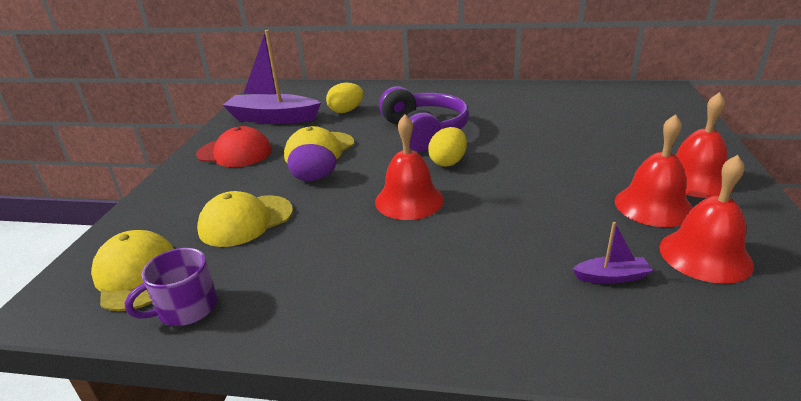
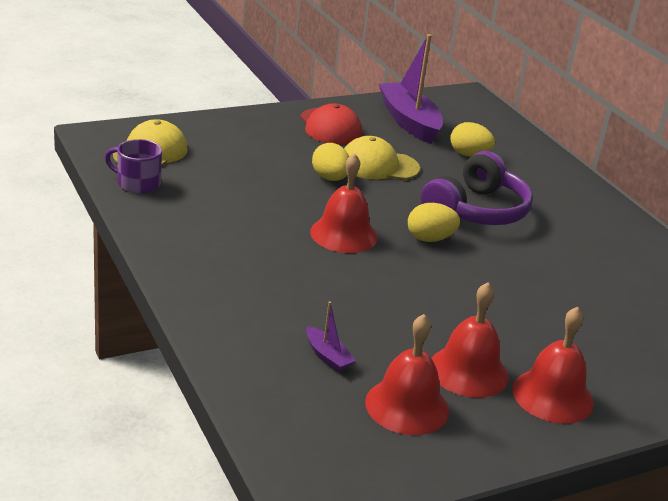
camera: 50 degrees right, 0 degrees up
(246, 221) = (244, 169): yellow cap -> none
(314, 178) = (330, 178): purple egg -> yellow egg

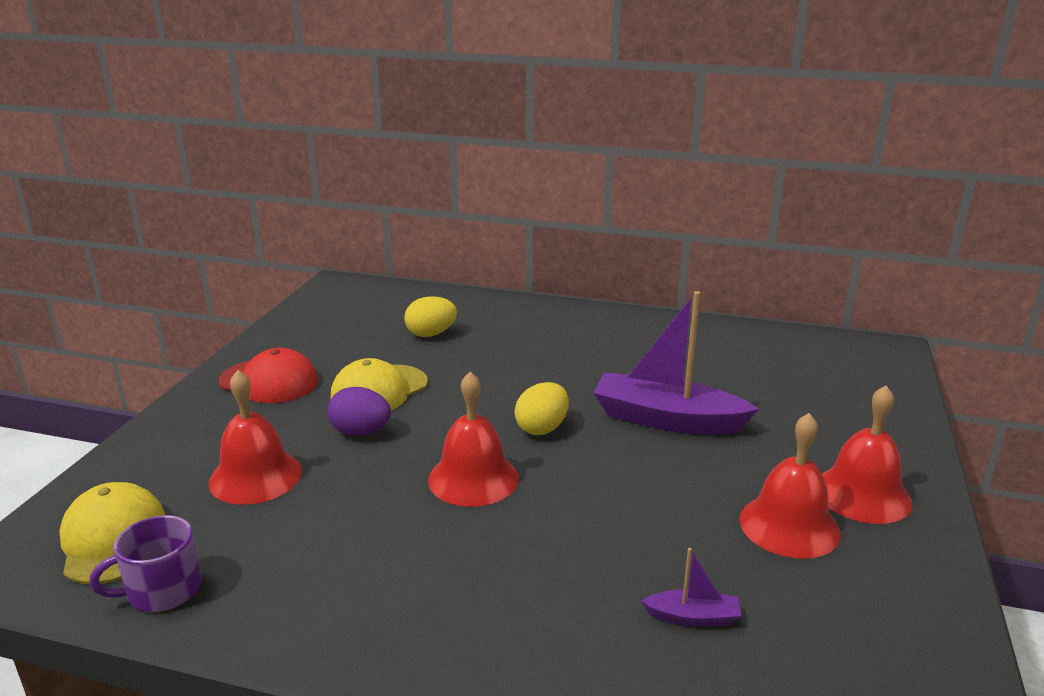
camera: 45 degrees left, 5 degrees down
(330, 178) = (360, 432): yellow egg -> purple egg
(407, 406) = (826, 603): red bell -> red bell (255, 476)
(409, 122) = (331, 334): purple boat -> purple boat (666, 420)
(476, 211) = (525, 378): purple headphones -> none

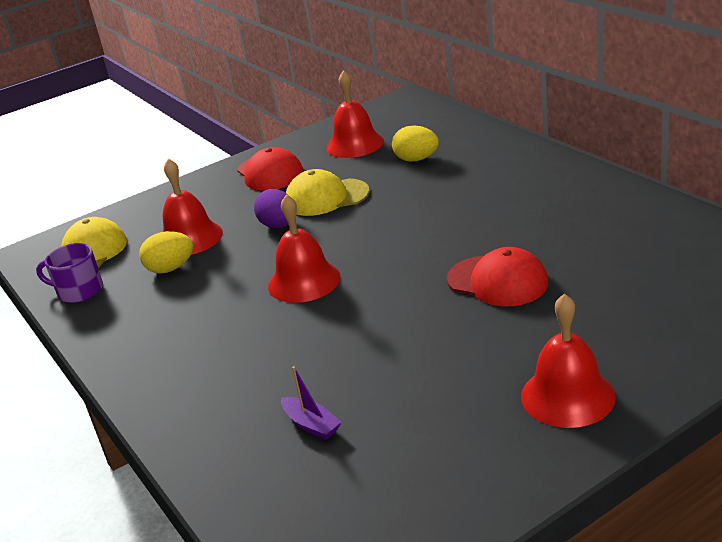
camera: 45 degrees right, 5 degrees up
(542, 428) = (395, 259): yellow egg -> yellow egg (171, 269)
(666, 420) = (497, 281): purple boat -> red cap
(789, 525) = (468, 395): red bell -> red bell (355, 144)

